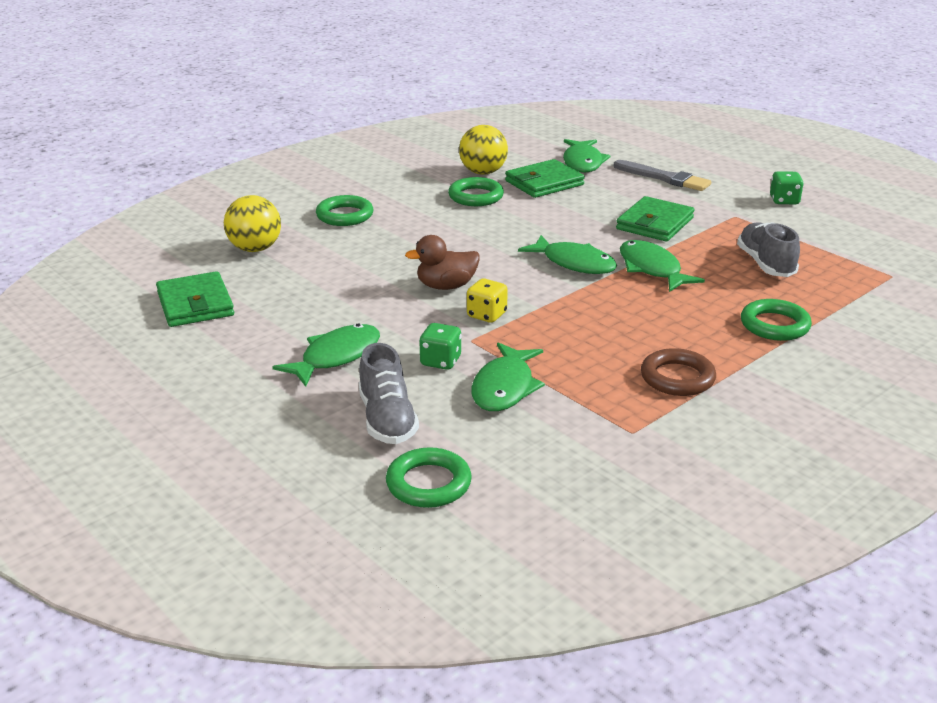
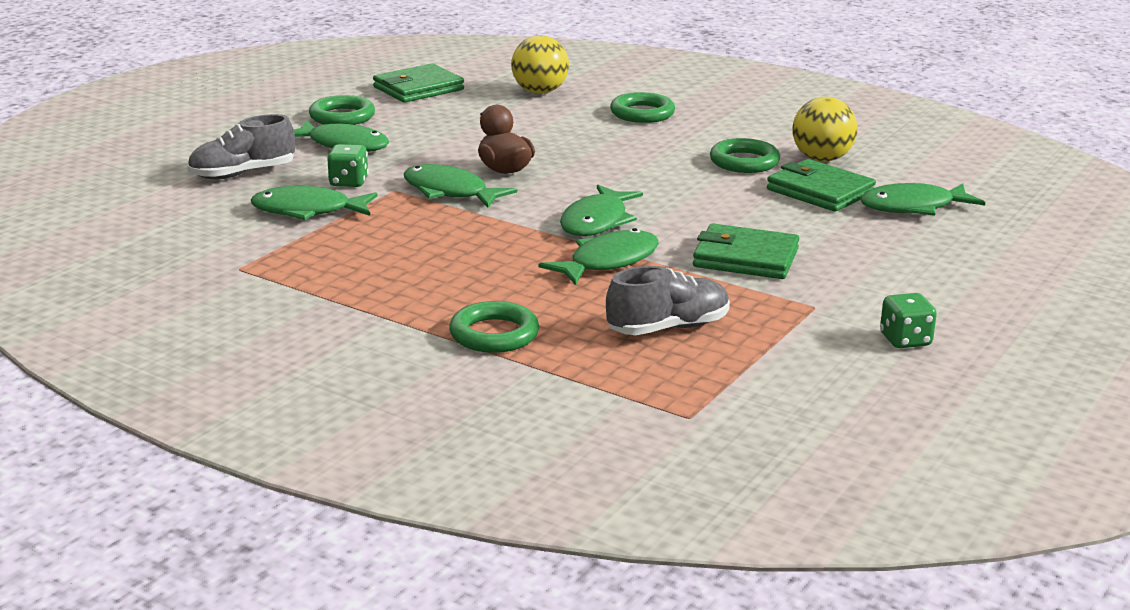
camera: 75 degrees right, 5 degrees down
(428, 483) = (147, 197): green ring -> green ring (342, 117)
(486, 315) = (449, 192): yellow dice -> green fish
(664, 178) = (910, 257): grey brush -> none
(677, 378) = (349, 284): brown ring -> none

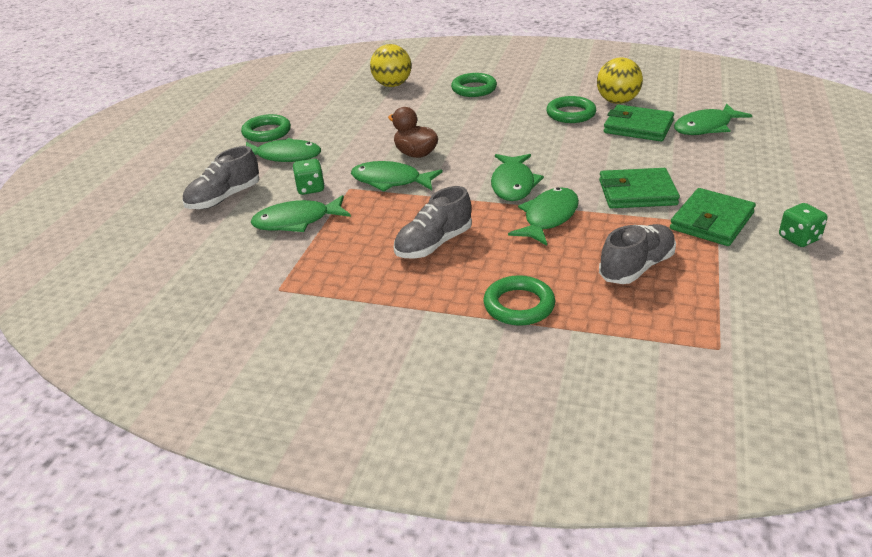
camera: 15 degrees left, 10 degrees up
(418, 88) = (306, 98): green wallet -> green wallet (711, 221)
(447, 261) = (433, 244): none -> grey shoe

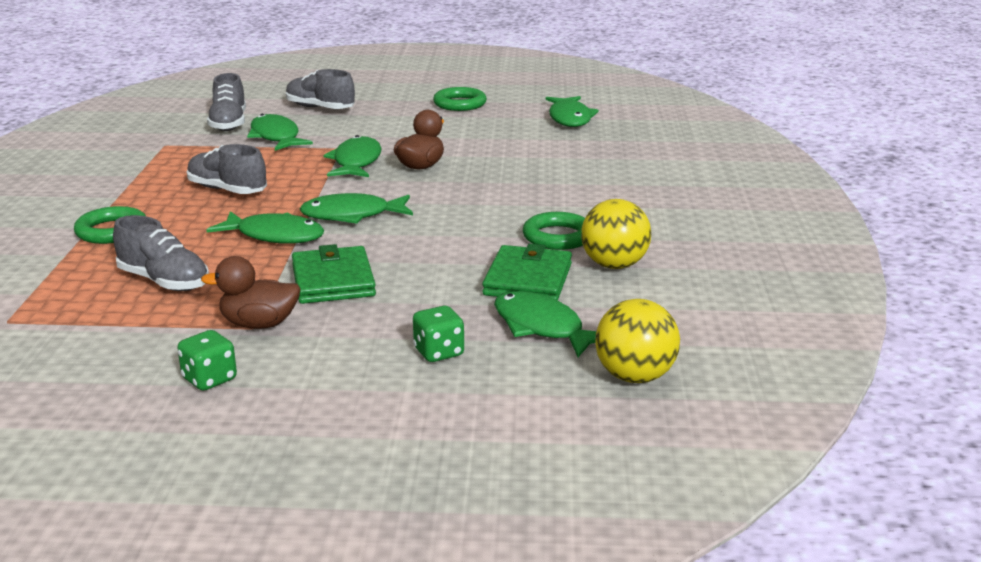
camera: 75 degrees right, 10 degrees down
(234, 250) = (229, 124): none -> grey shoe
(284, 156) = (406, 117): green fish -> green fish (570, 118)
(310, 189) = (339, 134): green dice -> green dice (438, 352)
(392, 85) = (608, 139): yellow ball -> yellow ball (635, 376)
(474, 89) = (617, 179): green ring -> none
(711, 221) = (259, 324): green wallet -> brown duck

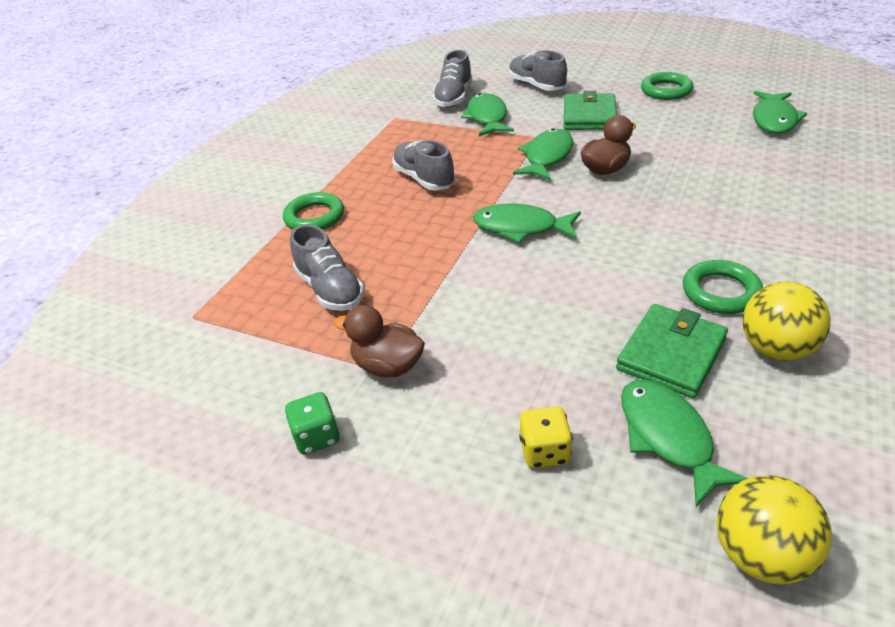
camera: 25 degrees right, 15 degrees up
(275, 236) = (443, 245): green fish -> none
(333, 280) = (475, 317): green wallet -> green wallet (589, 116)
(438, 352) = (544, 451): green dice -> yellow dice

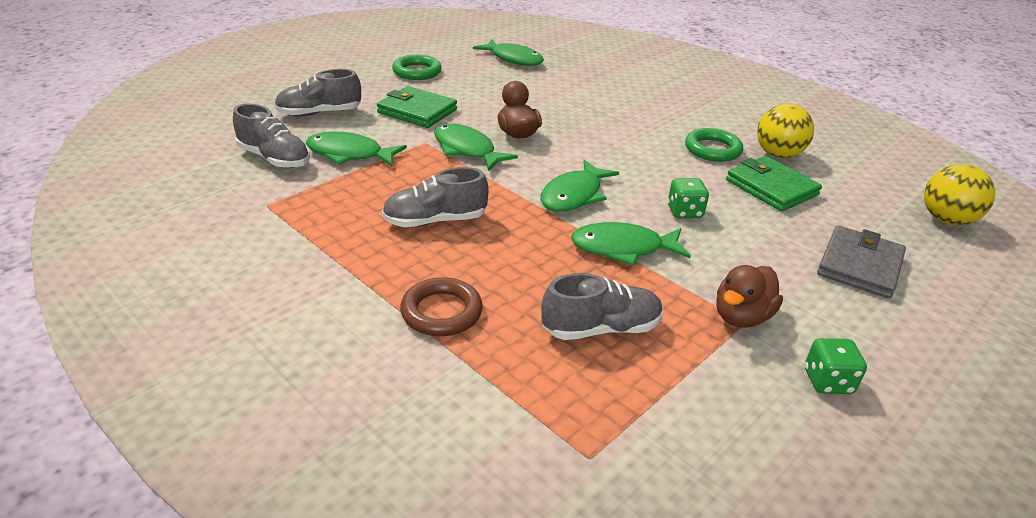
camera: 75 degrees left, 5 degrees down
(314, 217) = (441, 312): green ring -> brown ring
(544, 451) = (859, 266): yellow dice -> grey wallet
(550, 298) = (684, 212): none -> green dice
(668, 437) = (851, 215): green fish -> green fish (623, 248)

